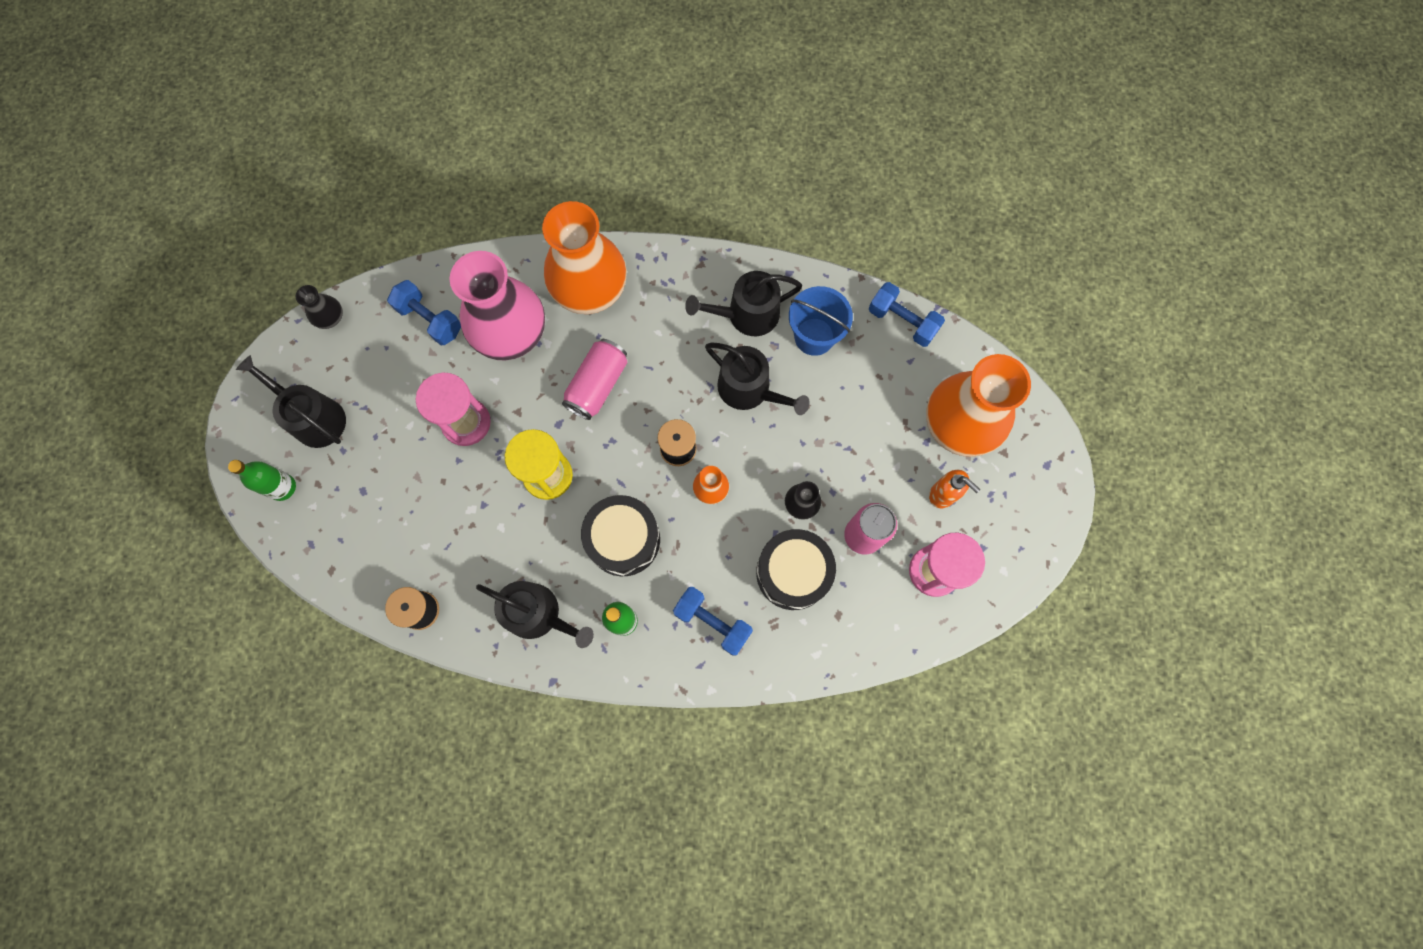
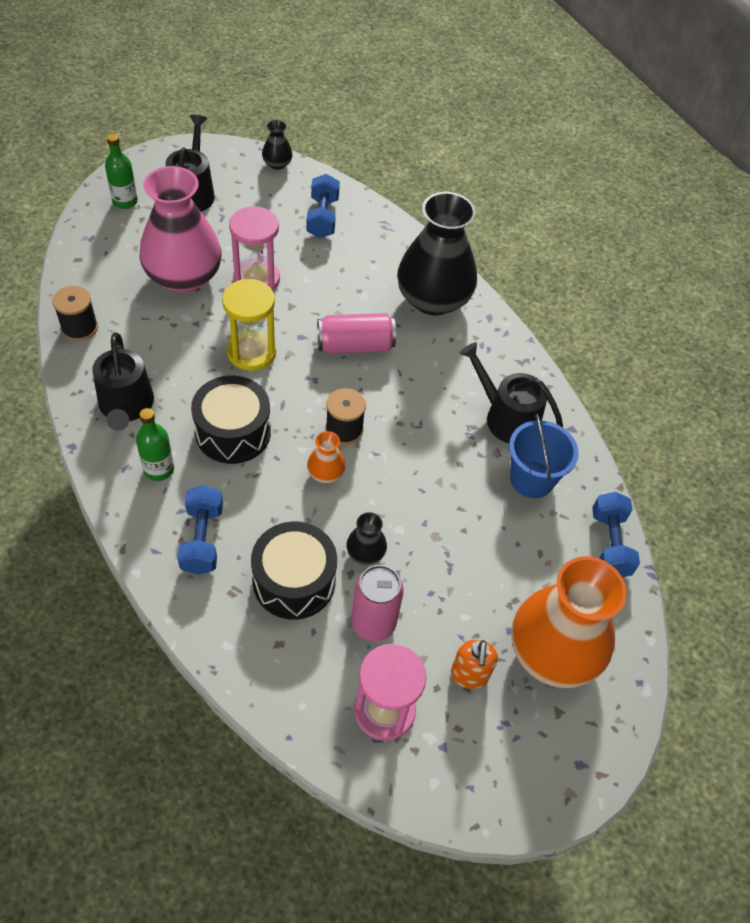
camera: 50 degrees right, 20 degrees down
(510, 332) = (353, 269): pink vase -> pink vase (183, 276)
(589, 288) = (433, 299): orange vase -> black vase
(749, 389) = (440, 455): black watering can -> none

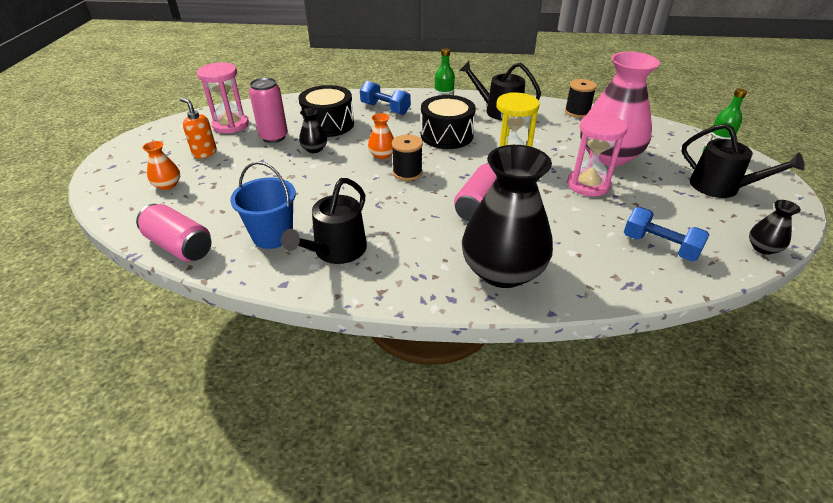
camera: 130 degrees right, 15 degrees down
(506, 417) = (336, 251): black watering can -> black watering can turned 135 degrees clockwise
(553, 652) = (167, 185): orange vase -> orange vase, size x0.43
(609, 544) = (179, 246): blue dumbbell -> pink can

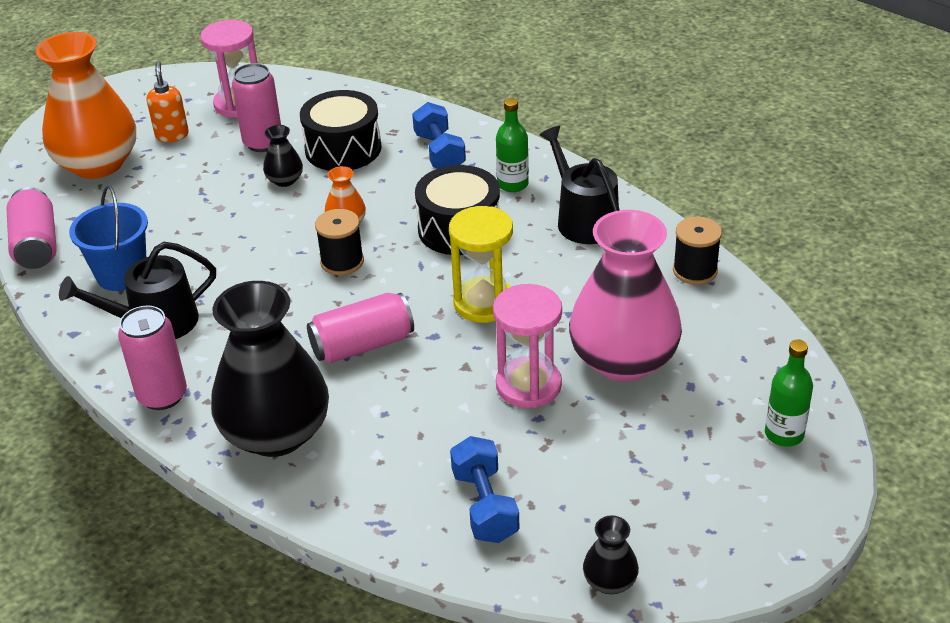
camera: 40 degrees right, 0 degrees up
(167, 185) = (98, 164): orange vase -> orange vase, size x2.35
(402, 288) = (162, 395): none -> pink can
(720, 187) = (704, 481): black watering can -> none

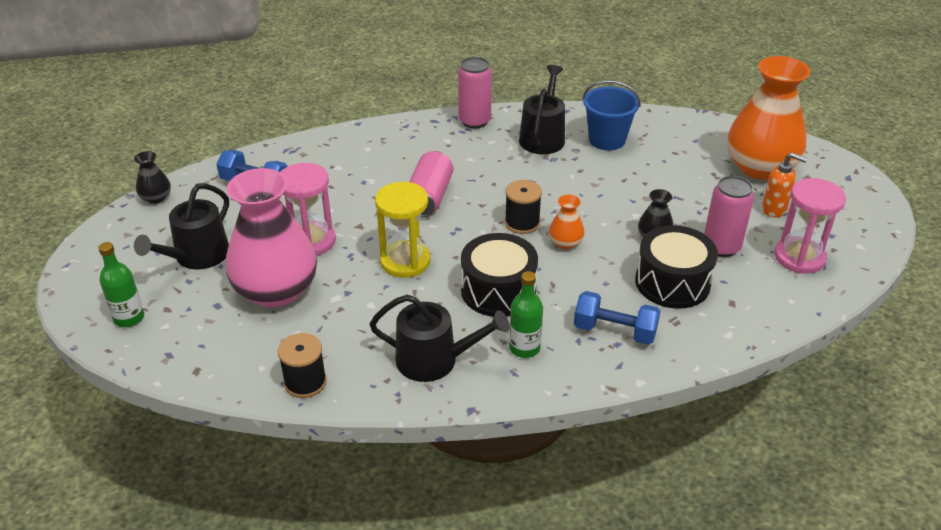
camera: 125 degrees right, 0 degrees up
(36, 245) = (675, 121): pink can -> none
(276, 433) = (397, 144): black vase -> none
(651, 455) = (197, 256): none -> black watering can

